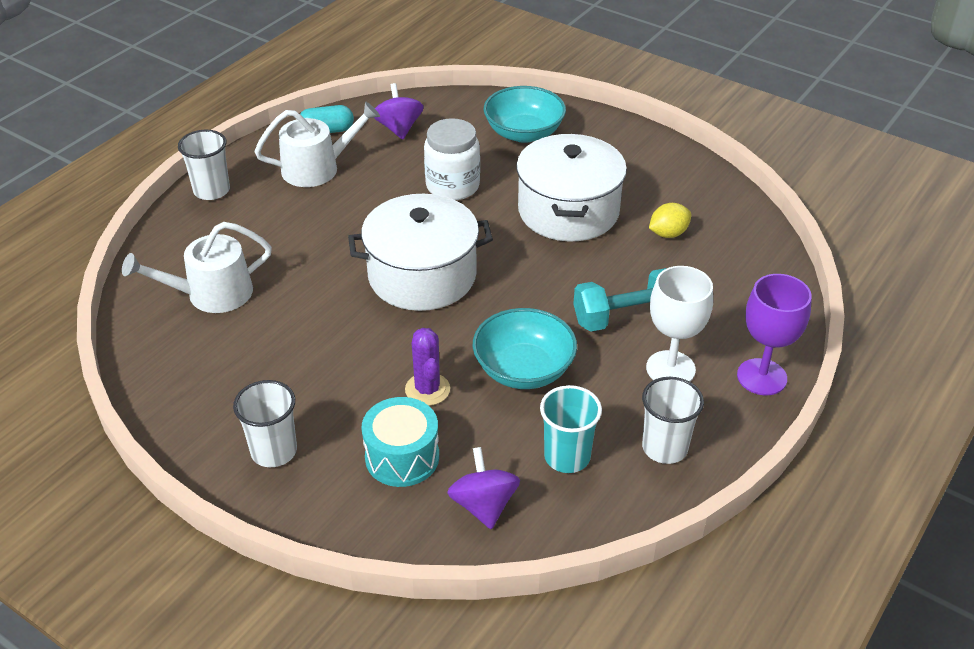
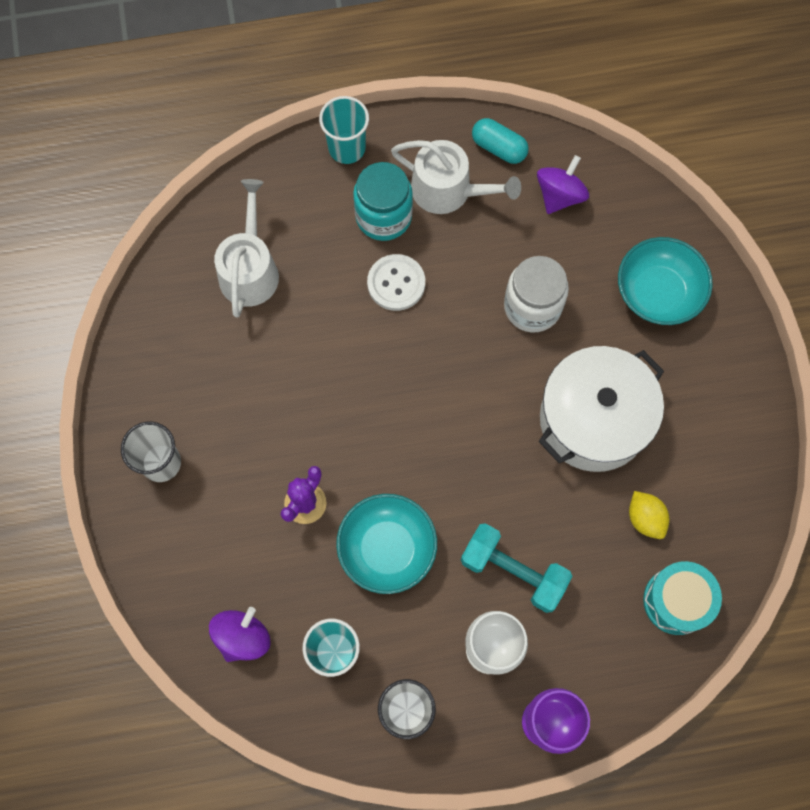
camera: 45 degrees right, 30 degrees up
(211, 190) = (347, 148): white cup -> turquoise cup
(211, 294) = (250, 269): white watering can -> white watering can turned 75 degrees clockwise
(285, 206) = (383, 216): none -> turquoise jar
(340, 232) = (396, 283): none -> white button
(402, 457) = (232, 547): turquoise drum -> turquoise drum (676, 601)
(422, 276) = (410, 387): white pot -> none
(668, 233) = (645, 518): yellow lemon -> yellow lemon turned 45 degrees clockwise

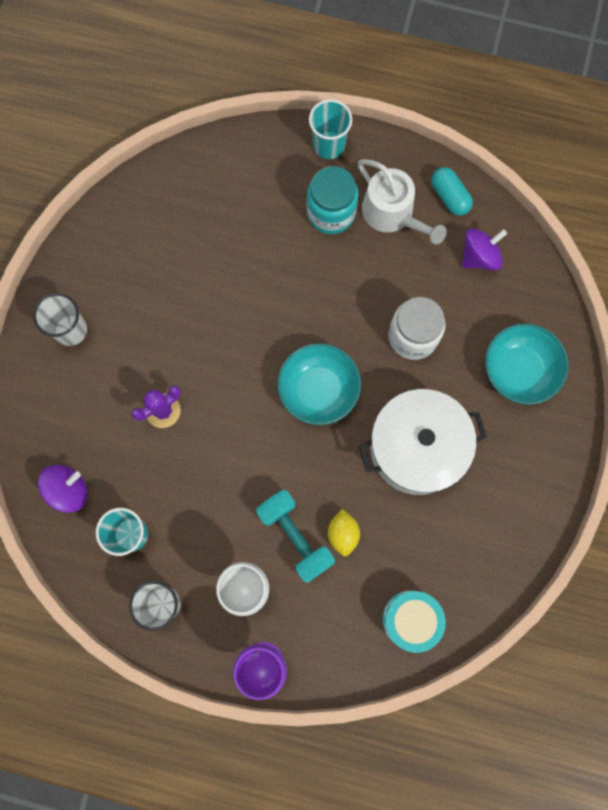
camera: 25 degrees right, 5 degrees up
(250, 269) = (207, 209): white watering can -> none
(387, 548) = (207, 474): turquoise bowl -> turquoise bowl (318, 390)
(396, 283) = (315, 270): white button -> none
(645, 518) = (418, 544): yellow lemon -> yellow lemon (343, 534)

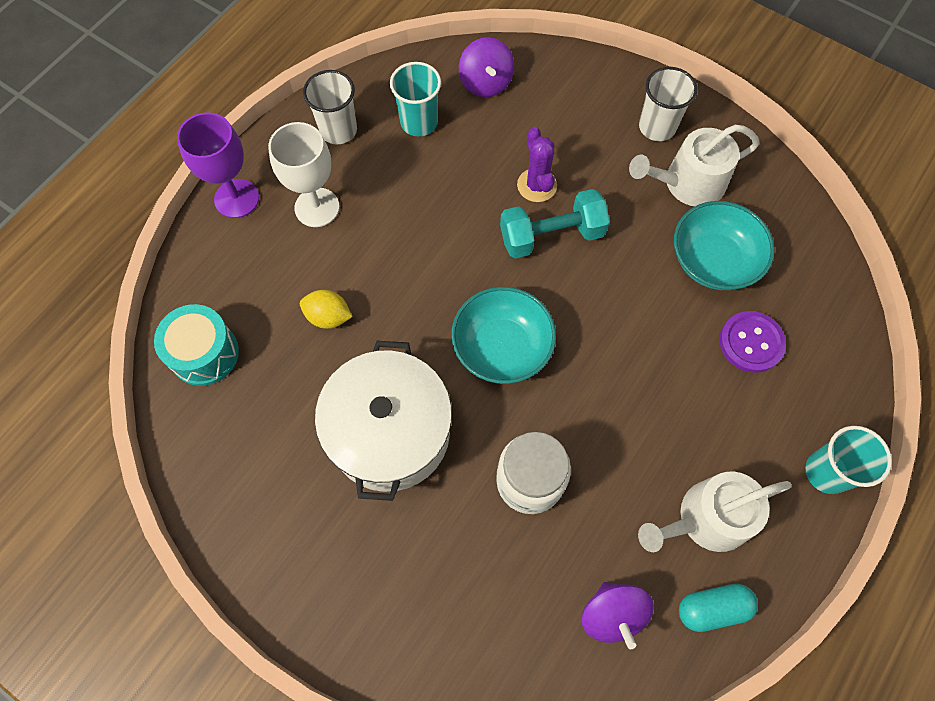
camera: 110 degrees right, 10 degrees down
(120, 291) = (688, 183): none -> white watering can
(248, 213) = (751, 342): none -> purple button
(295, 537) = (347, 268): turquoise dumbbell -> turquoise dumbbell (551, 236)
(331, 212) = (727, 441): turquoise jar -> none
(519, 370) = (436, 603): turquoise bowl -> turquoise bowl (713, 260)

